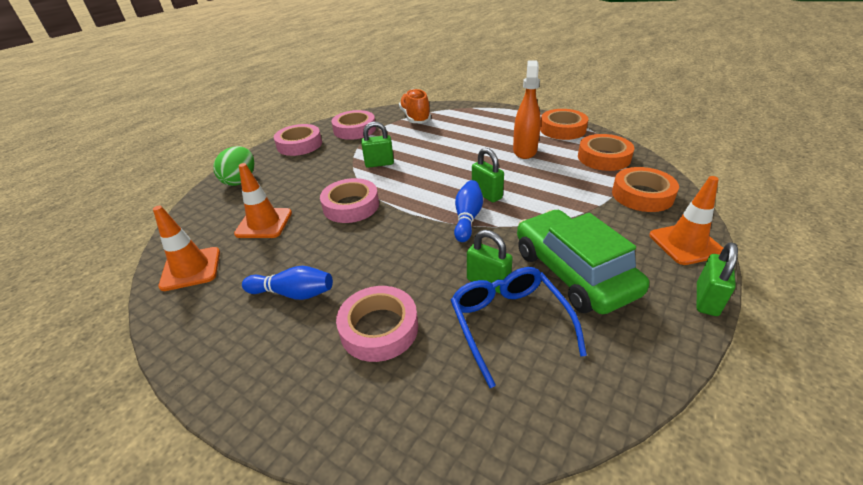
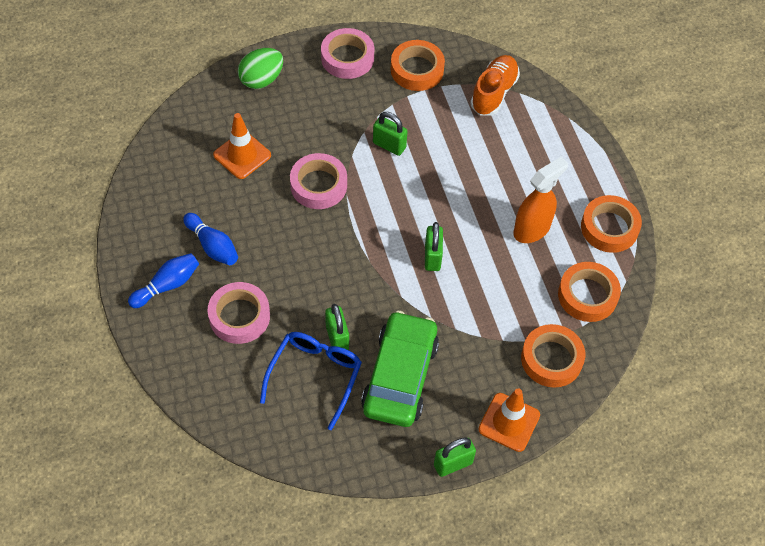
camera: 35 degrees right, 20 degrees up
(191, 269) = (165, 169): orange traffic cone -> none
(355, 129) = (417, 70): pink tape -> orange tape
(467, 218) = (389, 270): blue bowling pin -> blue bowling pin (167, 285)

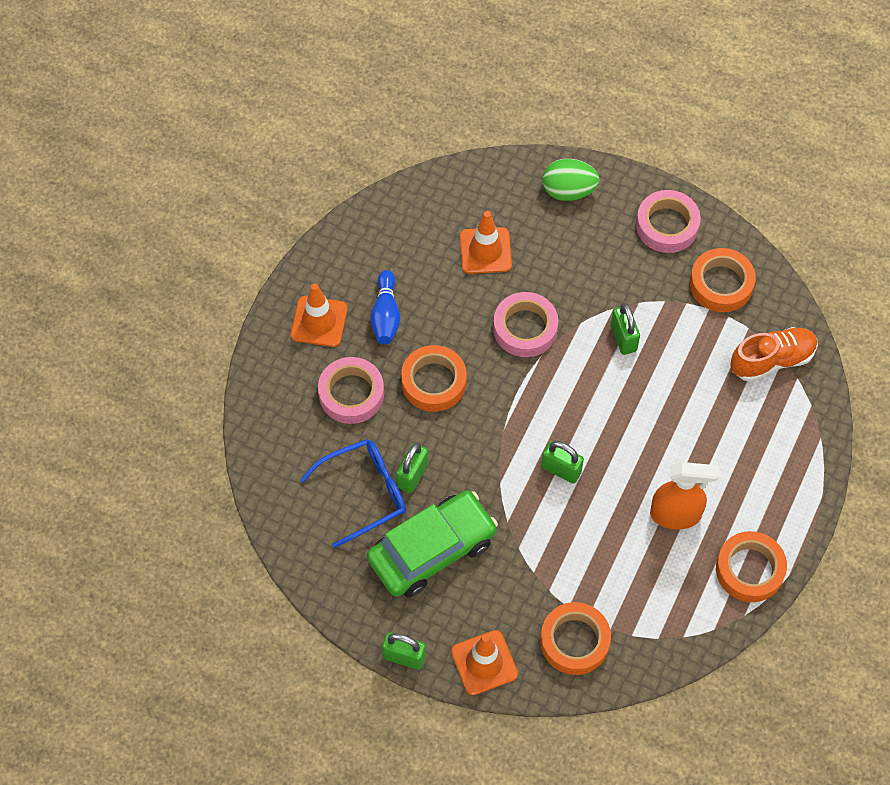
camera: 45 degrees right, 5 degrees up
(167, 285) = (319, 322): blue bowling pin -> orange traffic cone
(432, 257) = (561, 470): green padlock -> green padlock turned 75 degrees clockwise
(587, 295) = (664, 613): orange tape -> orange tape (433, 382)

